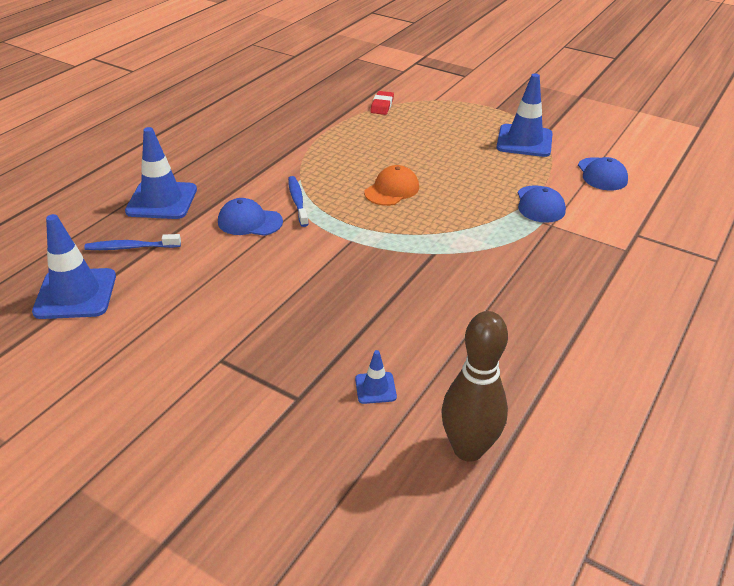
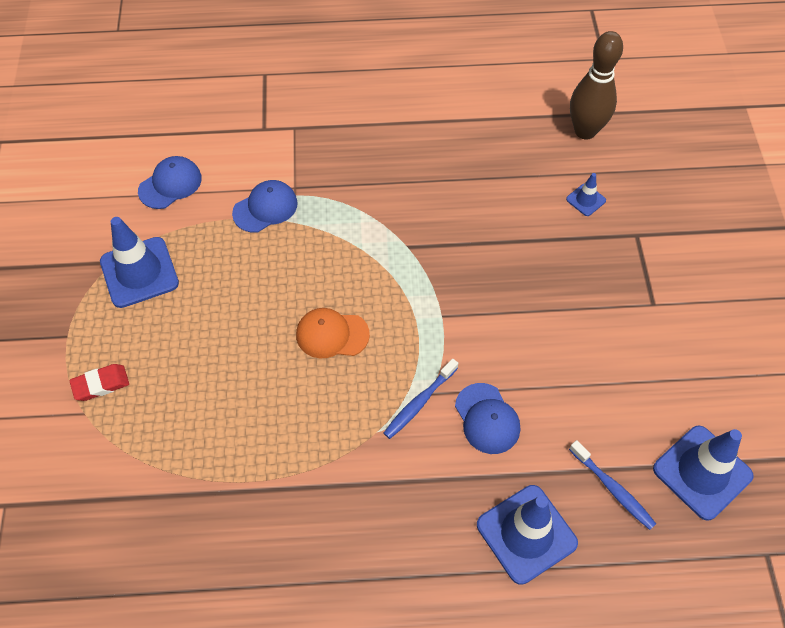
camera: 125 degrees left, 20 degrees up
(382, 106) = (140, 462): red eraser -> red eraser (101, 384)

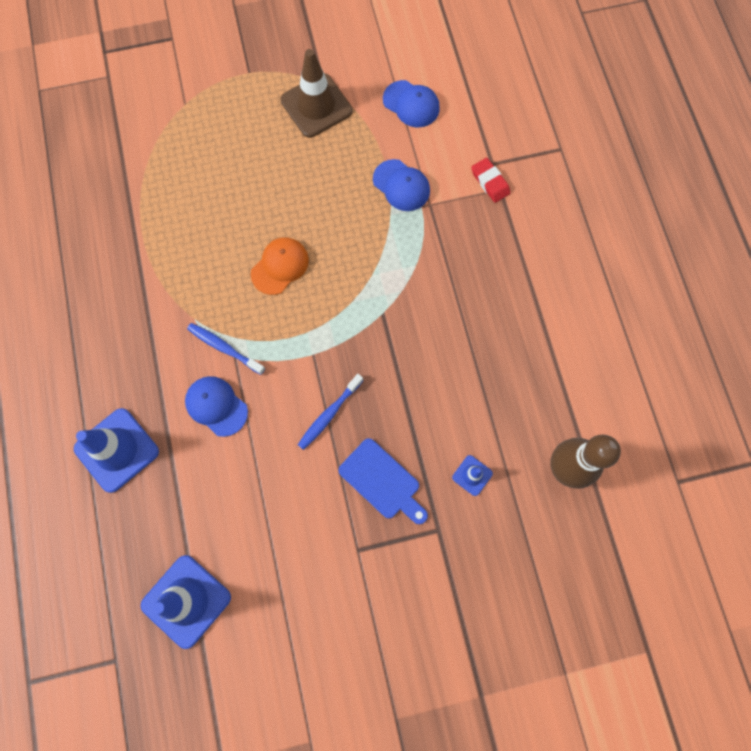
camera: 80 degrees right, 15 degrees up
(101, 384) = (210, 108): red eraser -> red eraser (490, 182)
(139, 272) = (316, 106): blue traffic cone -> brown traffic cone
(332, 334) = (280, 266): orange cap -> orange cap turned 45 degrees clockwise
(487, 418) = (216, 406): blue cap -> blue cap turned 75 degrees clockwise
(586, 273) = (382, 481): none -> blue cutting board
(612, 488) = (163, 520): blue toothbrush -> blue toothbrush (329, 414)

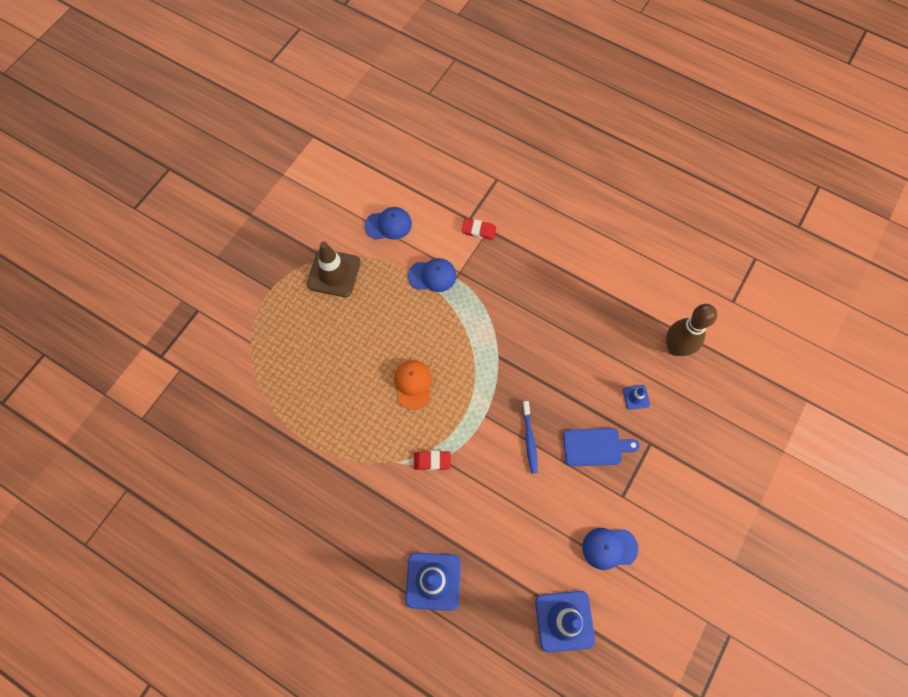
camera: 45 degrees left, 5 degrees down
(216, 406) = (463, 498): blue cap -> blue cap (609, 548)
(224, 348) = (432, 461): blue toothbrush -> red eraser

